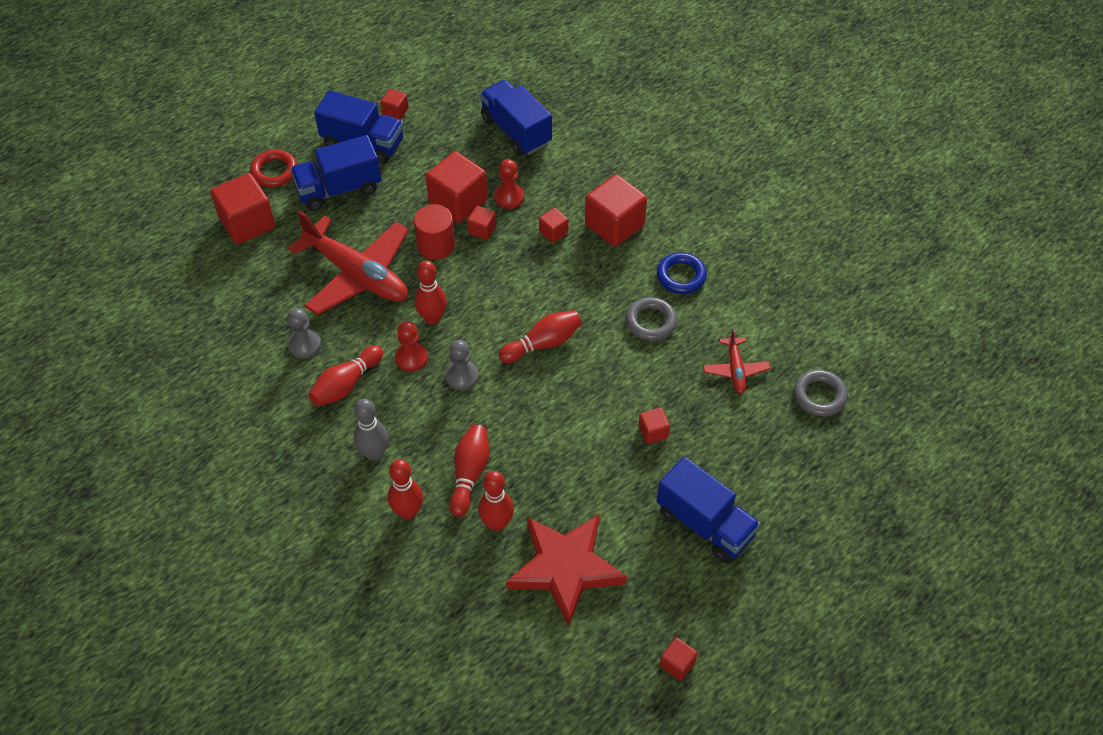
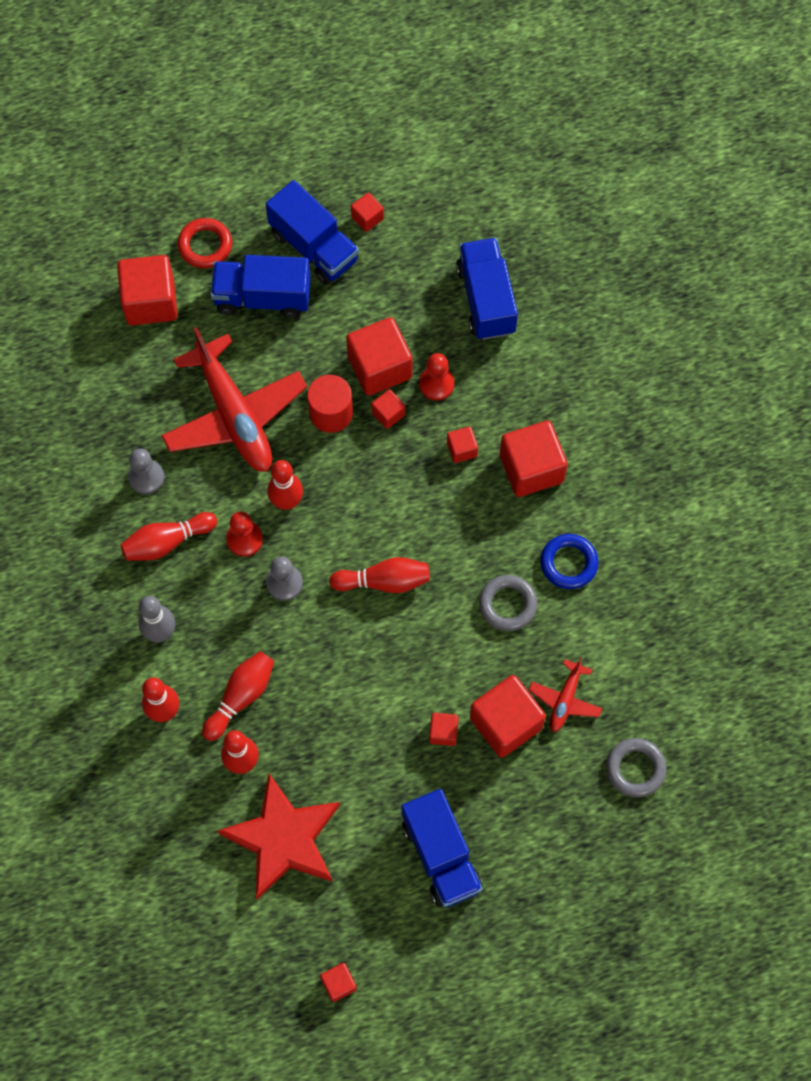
camera: 25 degrees right, 15 degrees up
(699, 405) = (505, 723): none -> red cube

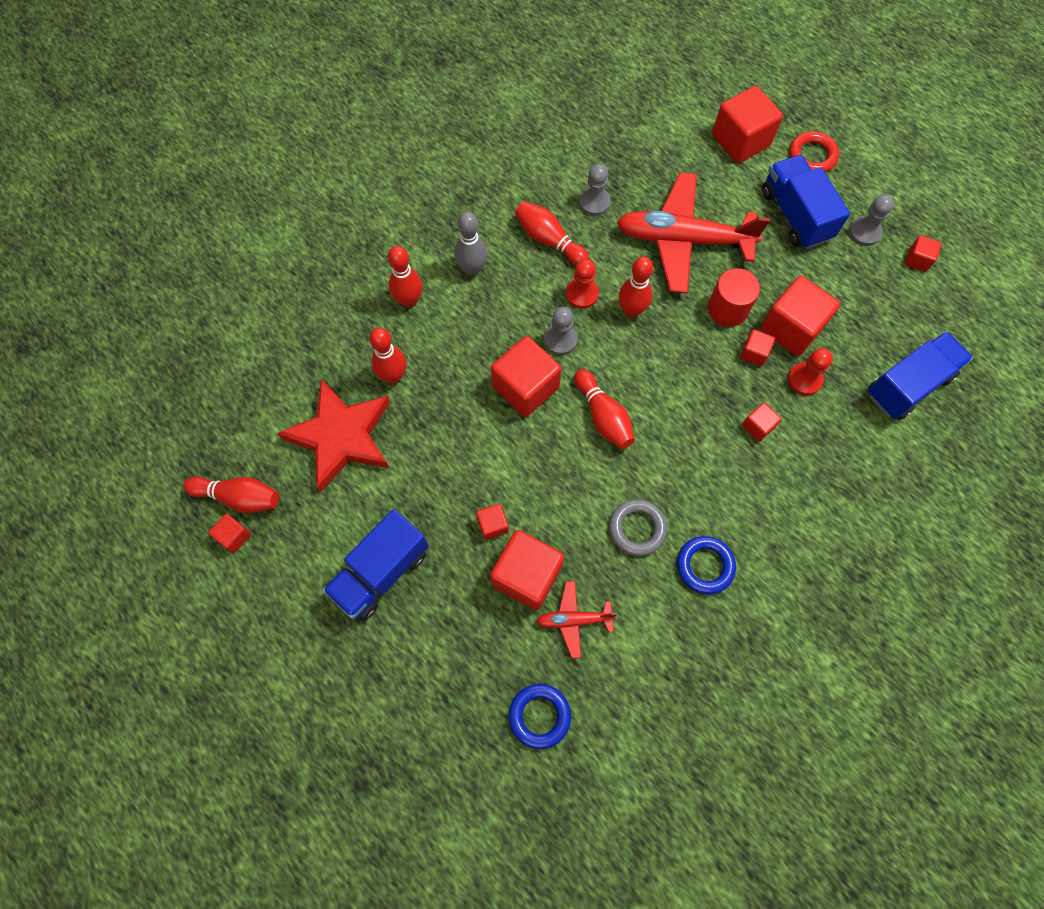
camera: 65 degrees right, 0 degrees up
(235, 415) = (683, 240): red plane -> red plane turned 60 degrees clockwise
(241, 697) = (447, 350): red bowling pin -> red bowling pin (239, 497)
(314, 247) = (864, 232): blue truck -> grey pawn
(531, 468) = (775, 493): red cube -> red cube (525, 387)
(635, 768) = (539, 716): grey ring -> blue ring

